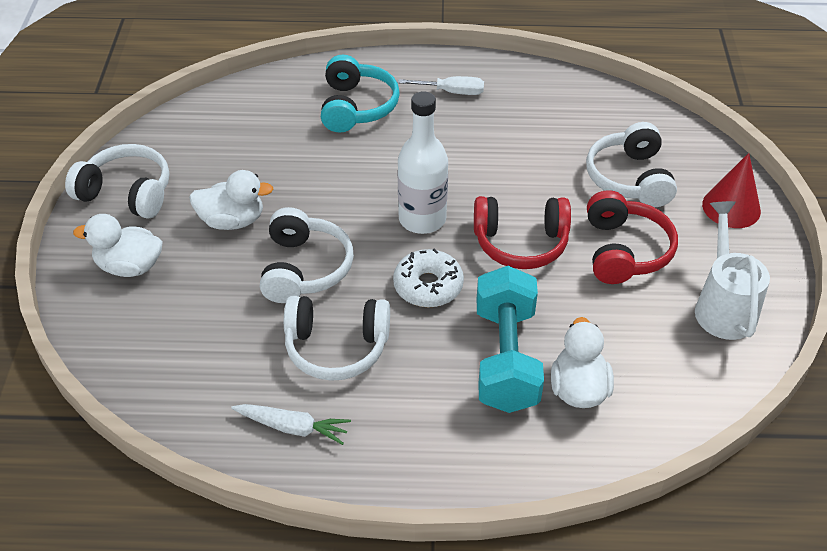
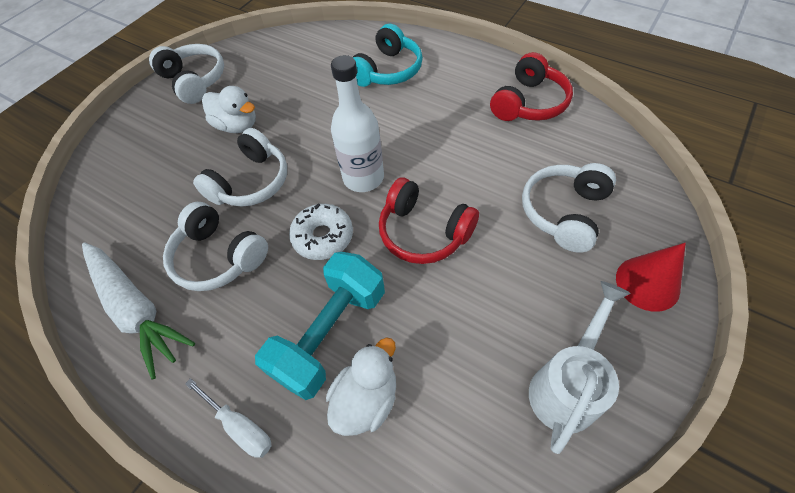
camera: 35 degrees right, 10 degrees up
(129, 266) = (151, 133): white duck -> none
(292, 427) = (136, 309): white carrot -> white carrot, size x1.78
(451, 92) = (466, 82): white screwdriver -> white screwdriver (239, 426)
(624, 251) = (508, 280): red headphones -> red headphones (529, 103)

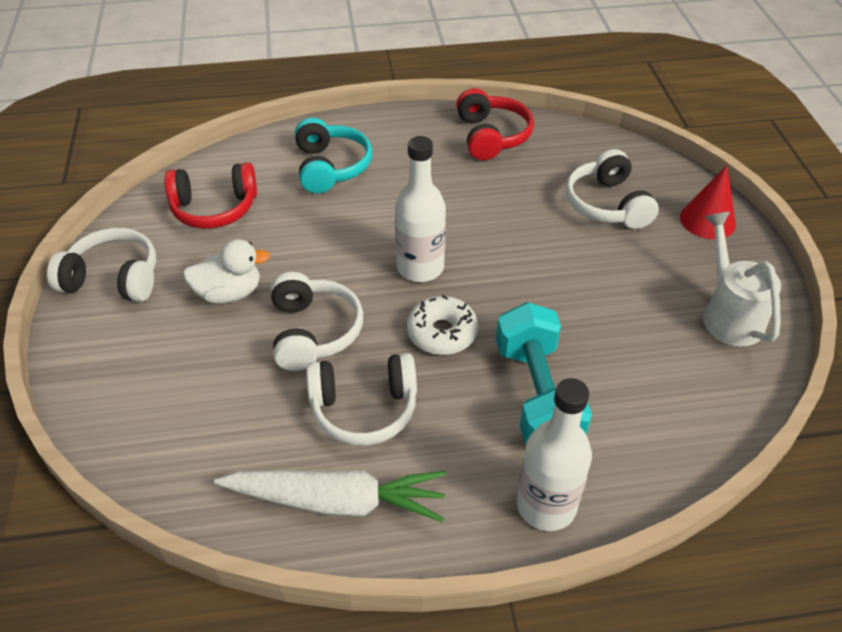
camera: 45 degrees left, 10 degrees down
(239, 426) = (546, 506): white screwdriver -> white bottle
(366, 399) = (616, 416): white duck -> none
(424, 232) = (521, 278): red headphones -> red headphones (214, 208)

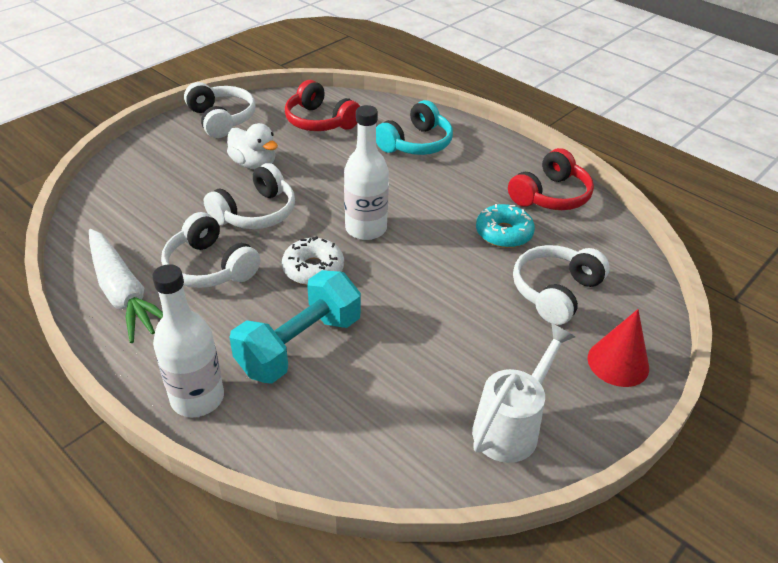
camera: 50 degrees right, 5 degrees down
(512, 190) = (503, 233): none -> turquoise donut

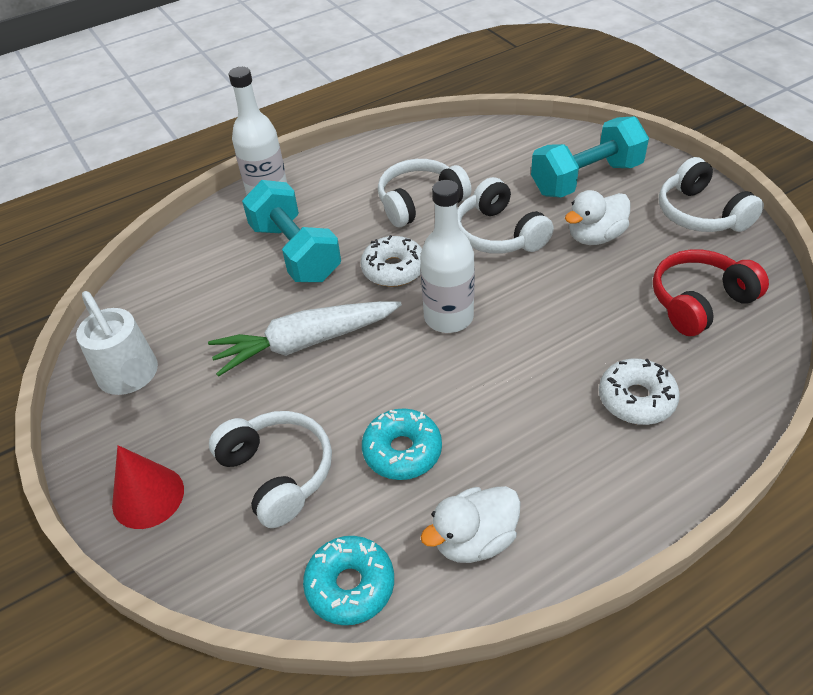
camera: 110 degrees right, 5 degrees up
(123, 293) = (402, 156): white carrot -> white carrot (306, 343)
(173, 171) = (586, 179): none -> turquoise dumbbell
(221, 119) = (701, 213): white headphones -> white headphones turned 75 degrees clockwise
(416, 143) = (636, 399): turquoise headphones -> white donut
(550, 195) = (474, 539): red headphones -> white duck
(611, 239) = (350, 585): none -> turquoise donut

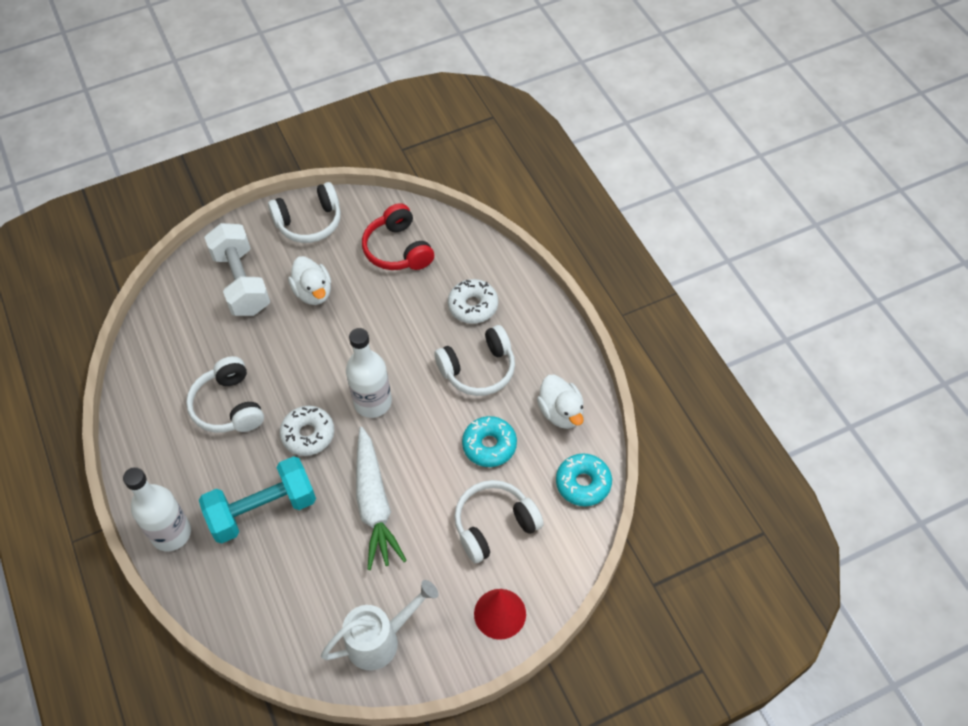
camera: 85 degrees left, 10 degrees up
(499, 234) = (289, 354): white headphones -> white headphones (478, 369)
(586, 179) = (241, 282): turquoise dumbbell -> white dumbbell

